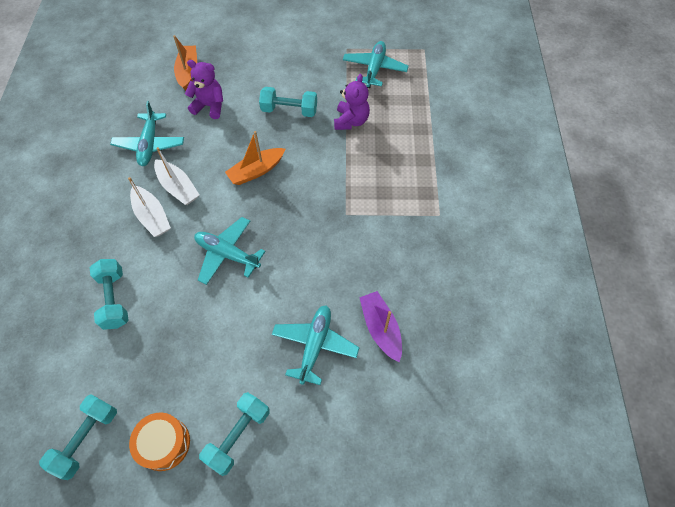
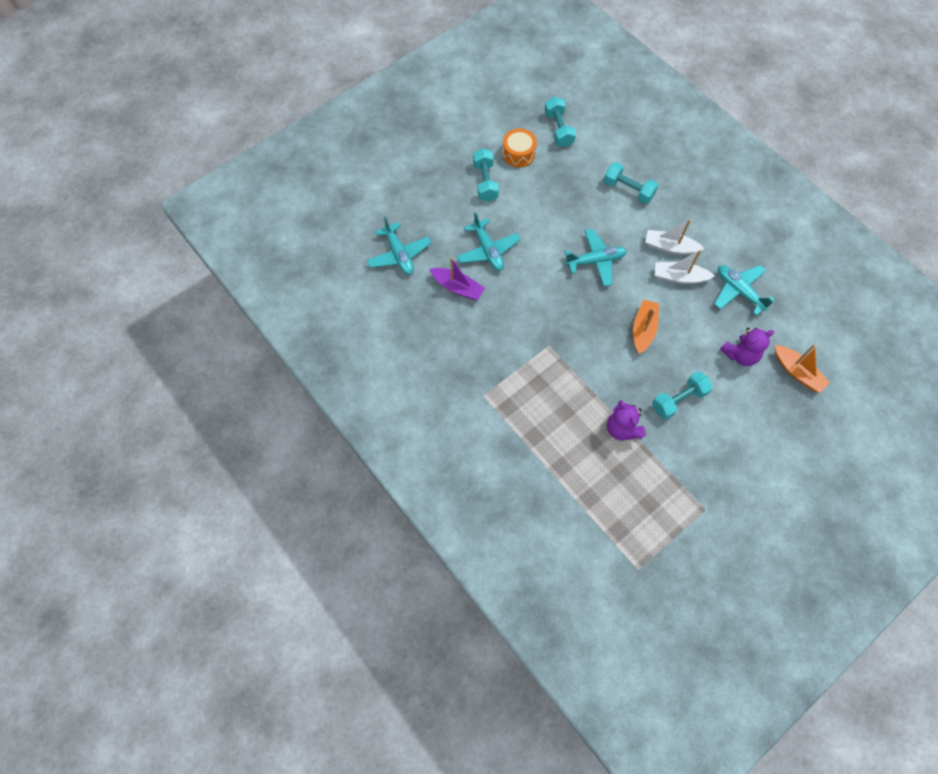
camera: 140 degrees right, 5 degrees up
(374, 69) = (657, 503): turquoise plane -> turquoise plane (399, 254)

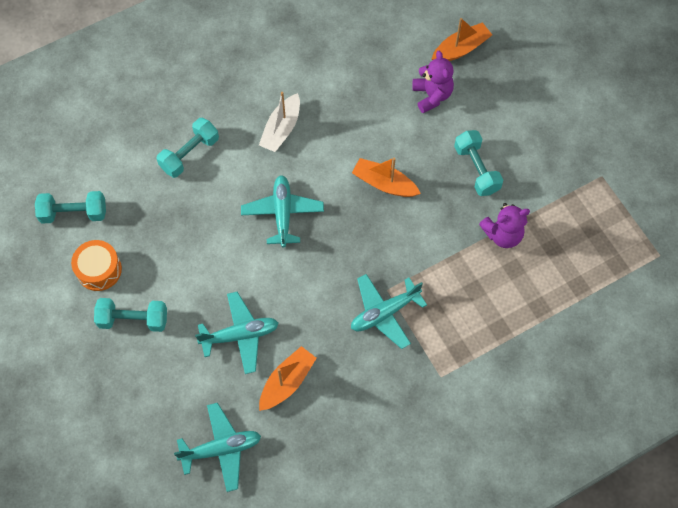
camera: 80 degrees left, 0 degrees up
(457, 287) = (287, 382): purple boat -> orange boat
(679, 277) = (323, 129): white boat -> none
(739, 291) = (353, 75): turquoise plane -> turquoise plane (384, 313)

